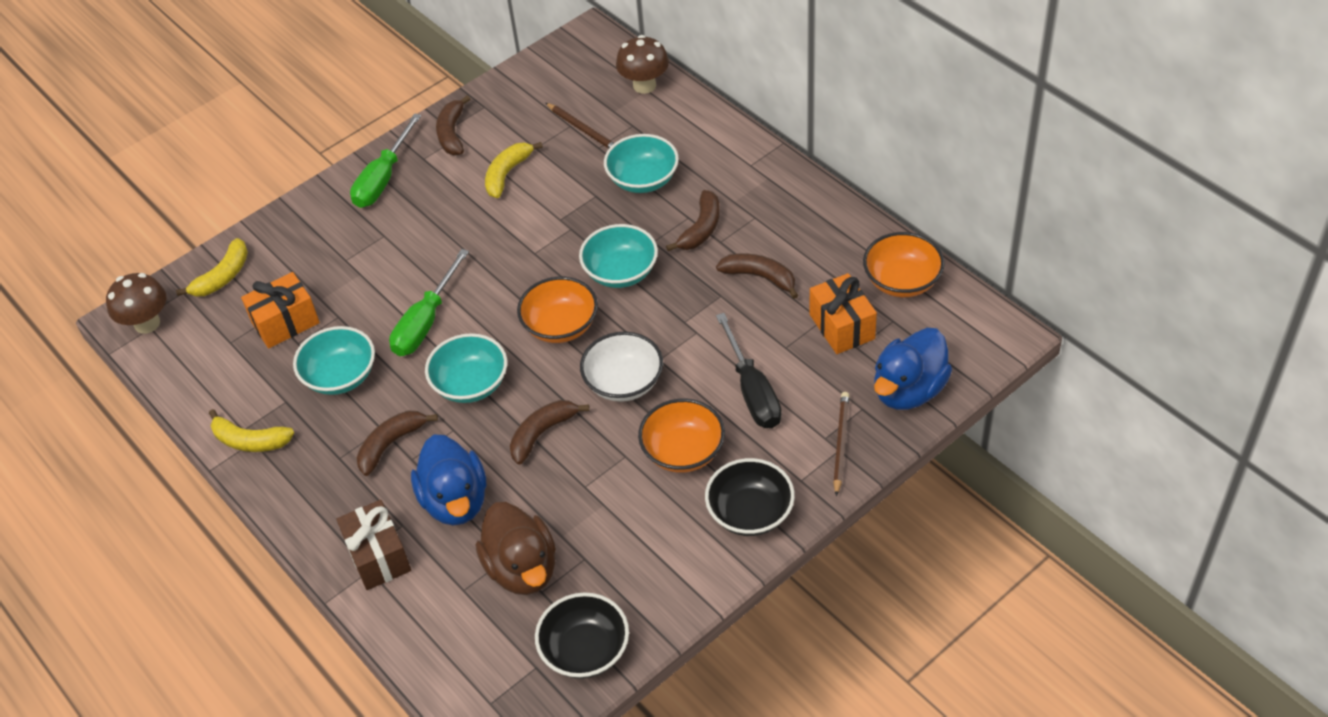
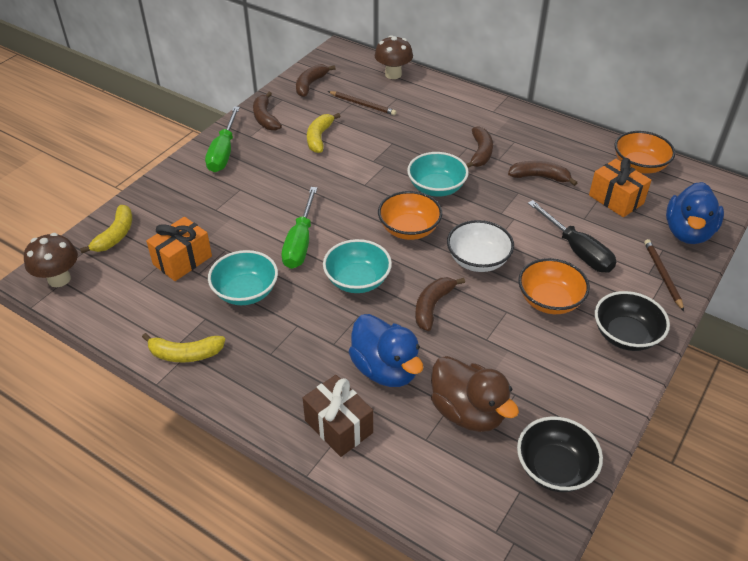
camera: 20 degrees left, 5 degrees down
(391, 444) = (311, 336): brown banana -> brown banana (310, 85)
(643, 180) = (422, 129): turquoise bowl -> none

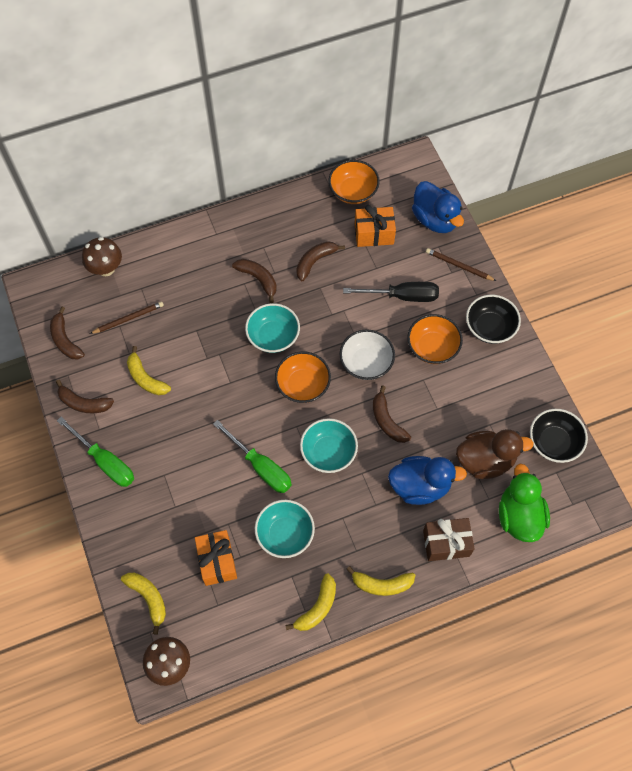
camera: 55 degrees left, 20 degrees up
(247, 393) = (382, 584): none -> yellow banana
(430, 481) = (519, 516): none -> green duck

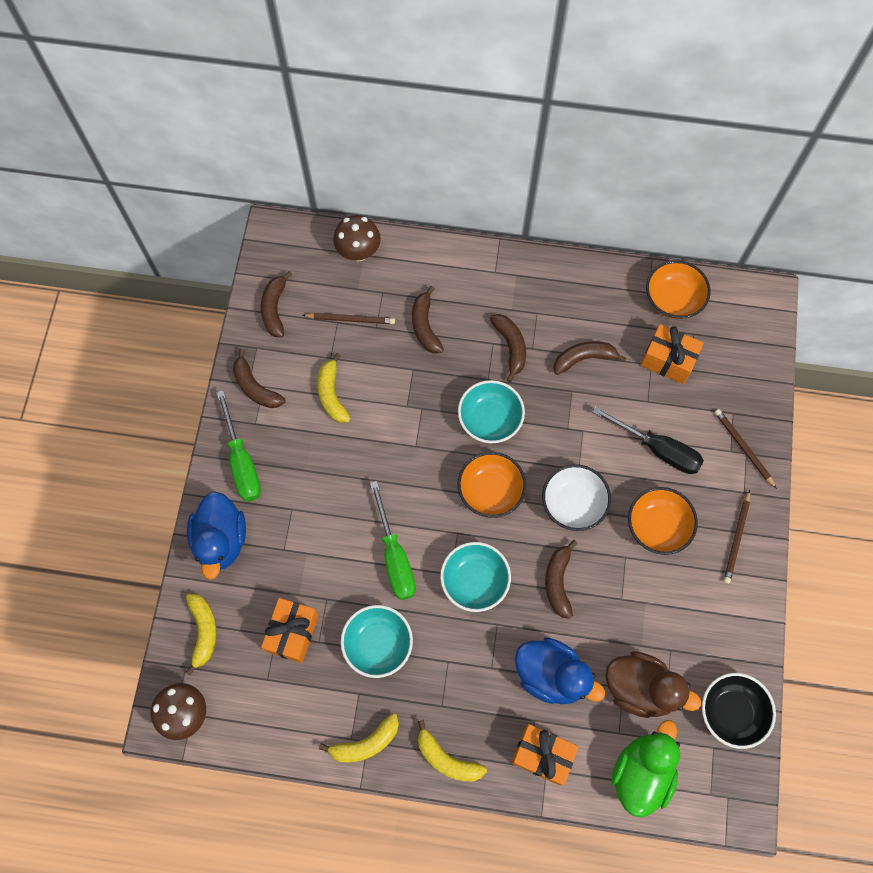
camera: 30 degrees right, 5 degrees up
(187, 296) = (425, 326): none -> brown banana
(435, 219) = (748, 379): blue duck -> blue duck (221, 540)
(446, 543) = (542, 755): brown gift -> orange gift
(490, 327) = (736, 539): black bowl -> brown pencil

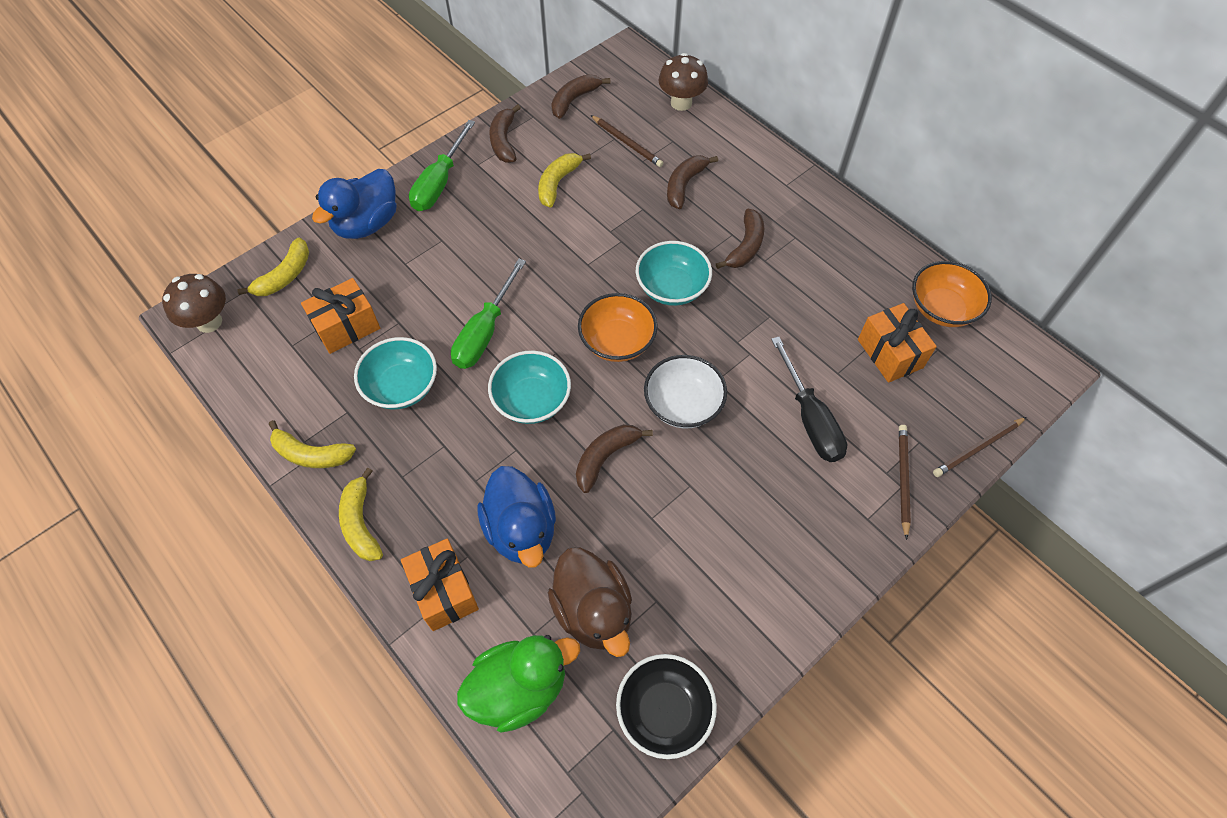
camera: 40 degrees right, 10 degrees down
(584, 358) = (806, 298): brown banana -> none
(657, 526) = (747, 482): orange bowl -> none
(736, 539) = (820, 554): brown pencil -> brown pencil (977, 448)

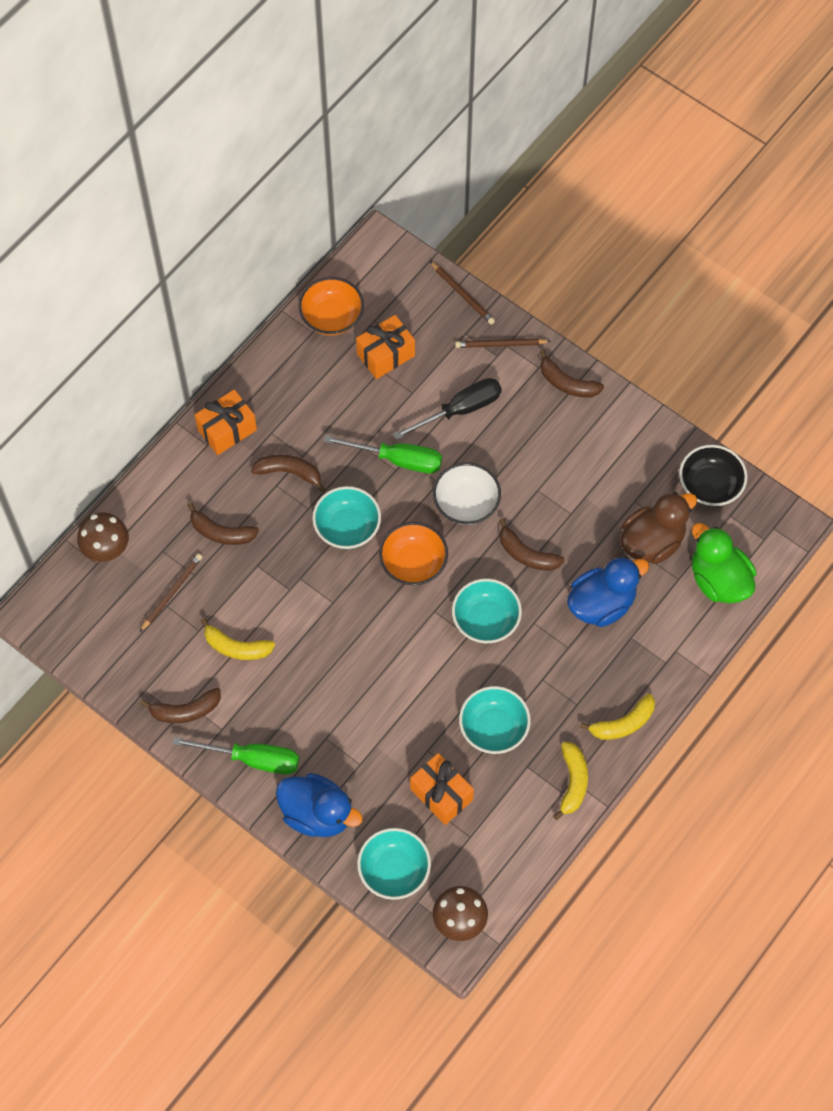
camera: 100 degrees left, 5 degrees up
(285, 276) = (394, 870): yellow banana -> turquoise bowl
(444, 591) = (662, 647): orange gift -> orange gift (227, 430)
(485, 332) = (424, 673): green screwdriver -> green screwdriver (397, 459)
(574, 100) = (115, 654): brown banana -> brown banana (567, 383)

